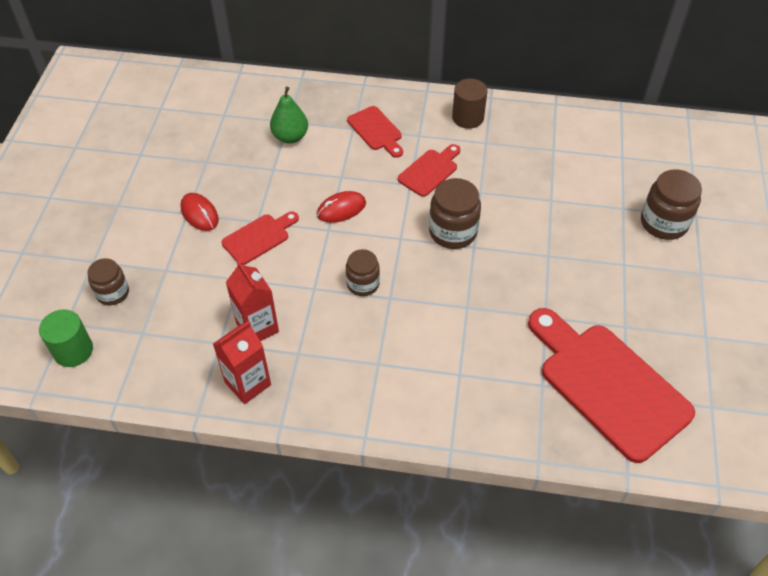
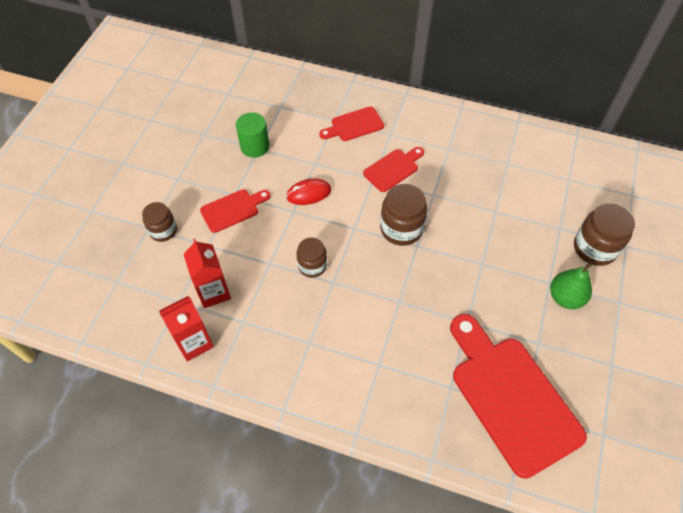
camera: 10 degrees right, 5 degrees up
(73, 350) = (57, 289): green cylinder -> green cylinder (255, 146)
(113, 293) = (101, 242): brown jar -> brown jar (163, 231)
(199, 214) = (188, 180): red mouse -> none
(290, 137) = (279, 121): green pear -> green pear (565, 297)
(376, 131) = (354, 125): red cutting board -> red cutting board turned 90 degrees clockwise
(468, 117) = (437, 123): brown cylinder -> none

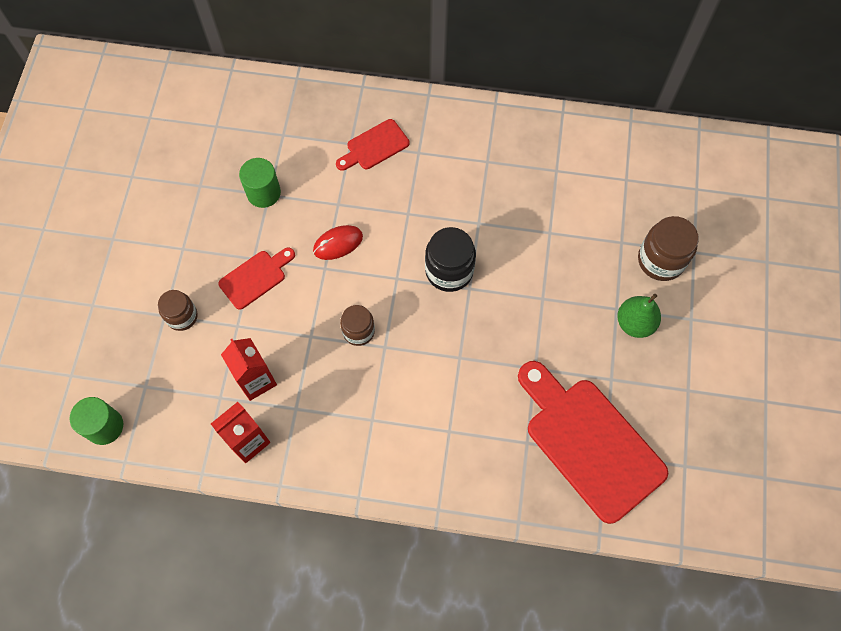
camera: 10 degrees left, 10 degrees up
(73, 309) = (104, 426): none -> green cylinder
(393, 169) = (428, 197): red cutting board -> none
(401, 229) = (449, 271): brown jar -> black jar

